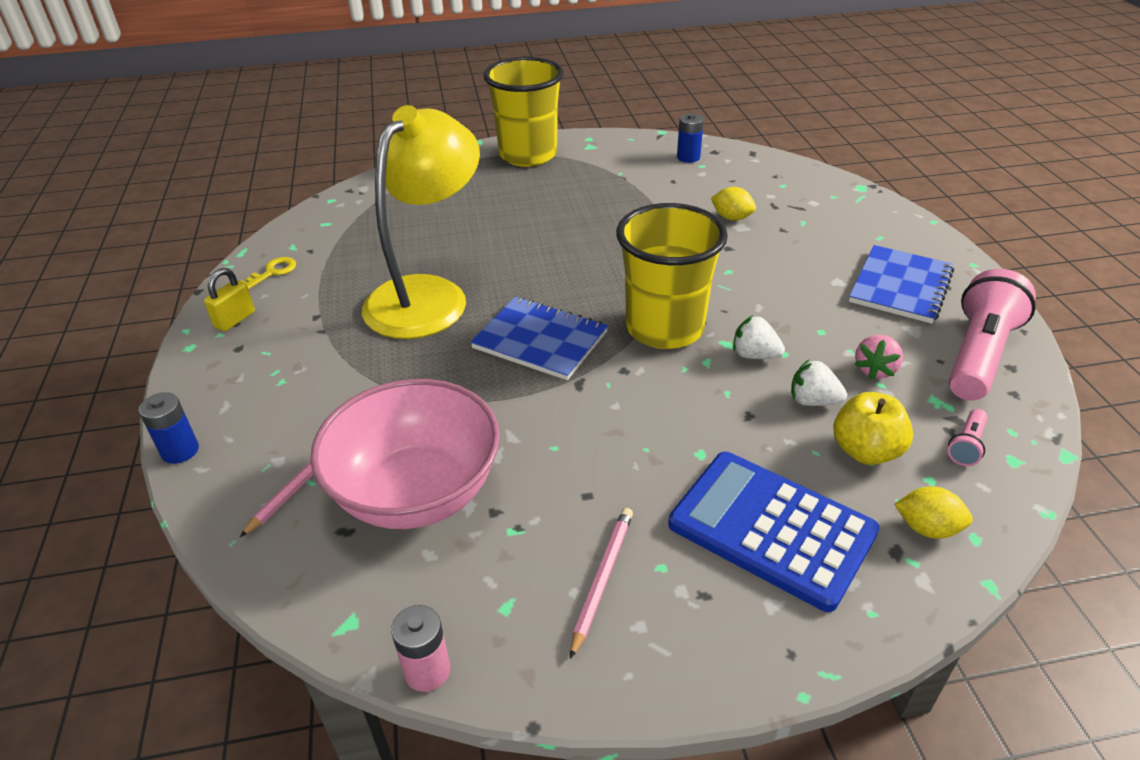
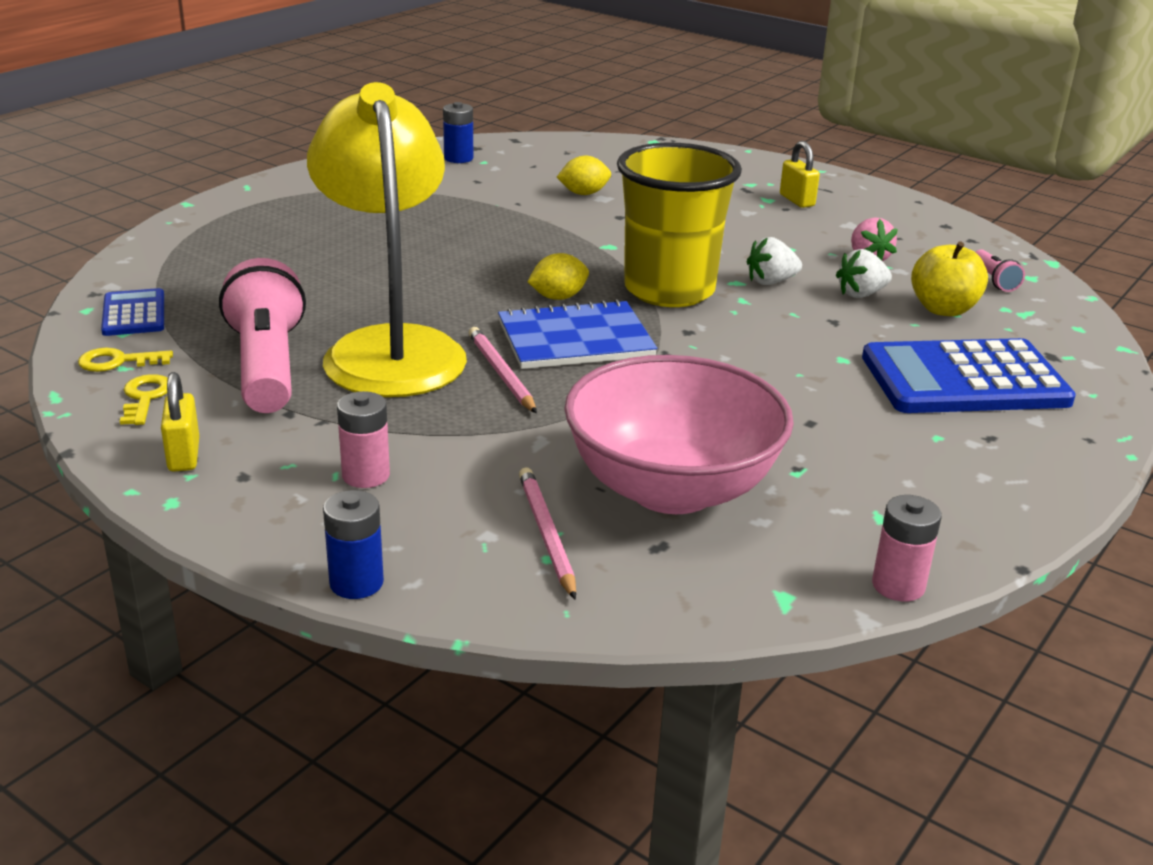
camera: 45 degrees left, 10 degrees down
(286, 381) = (366, 475): none -> pink battery
(295, 242) = (117, 362): none -> yellow key
(346, 212) = (134, 314): none -> blue calculator
(528, 155) = (275, 200): yellow cup -> none
(602, 579) = (913, 464): pink pencil -> pink pencil (501, 373)
(900, 286) = (797, 200): blue notebook -> yellow padlock
(927, 528) = (1047, 335): yellow lemon -> yellow lemon (558, 297)
(978, 355) = (915, 225): pink flashlight -> pink flashlight (267, 366)

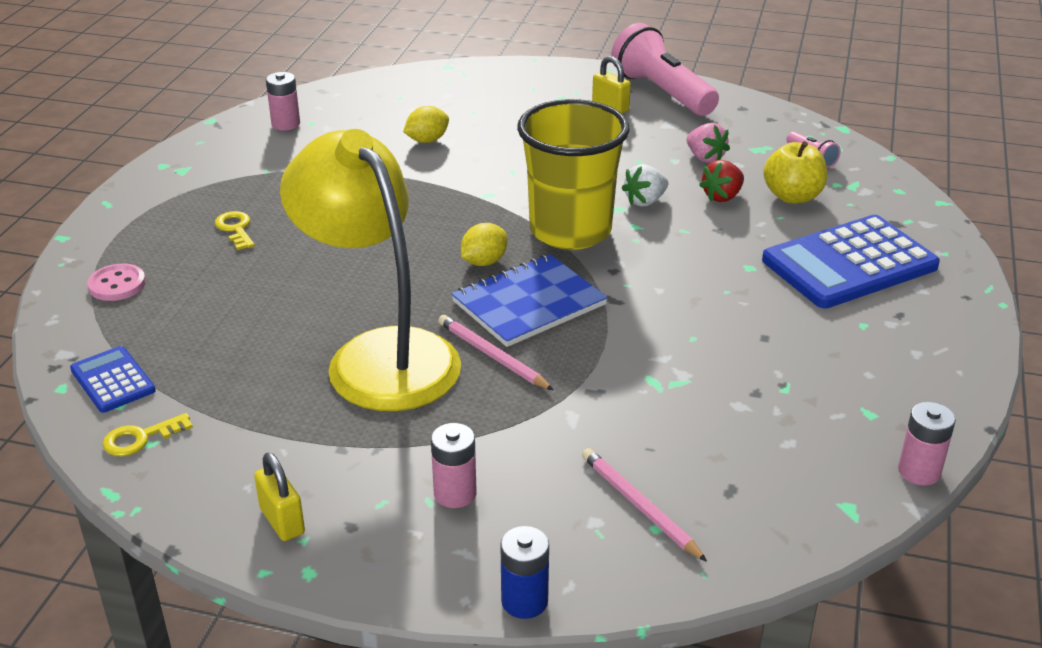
camera: 20 degrees left, 5 degrees up
(145, 397) = (198, 470): yellow key -> yellow key (235, 229)
(202, 246) = (117, 284): none -> pink button
(267, 366) = (284, 405): pink flashlight -> pink flashlight (662, 92)
(458, 158) = (285, 124): blue battery -> pink battery
(671, 489) = (704, 433): pink bowl -> none
(861, 294) = (722, 197): white strawberry -> red strawberry

